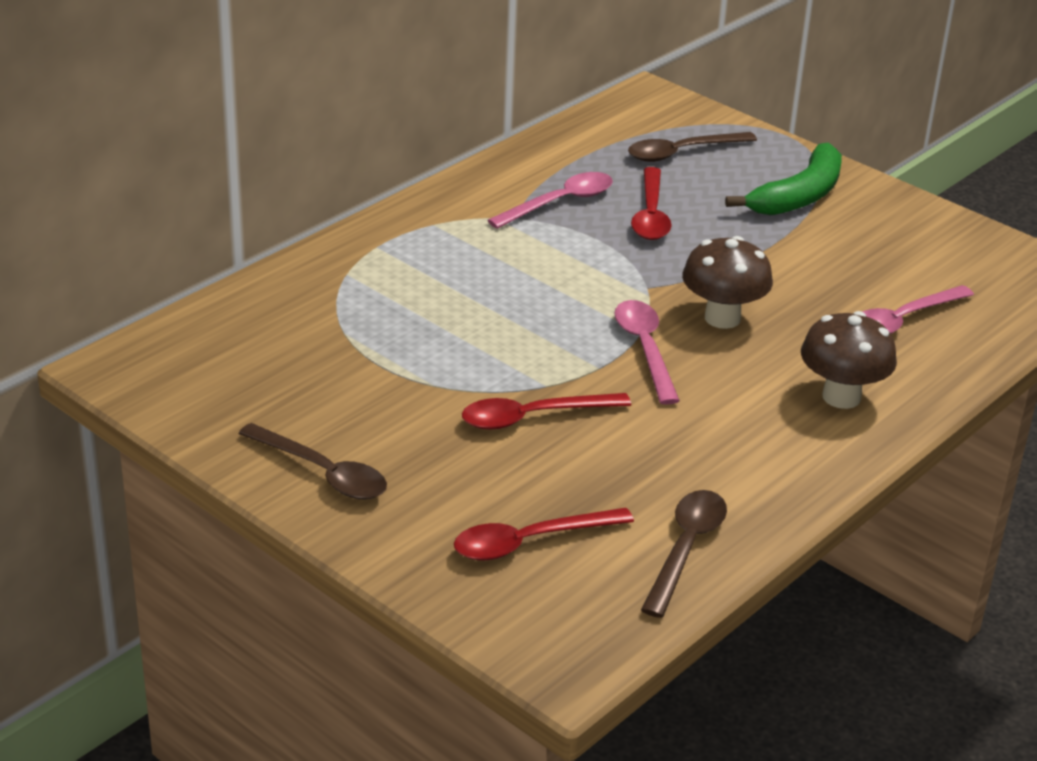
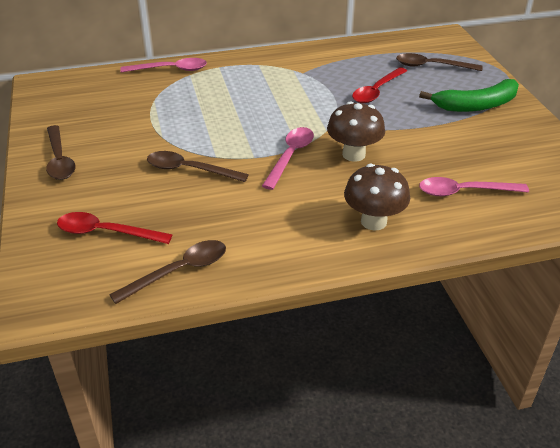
camera: 35 degrees right, 5 degrees up
(533, 417) = (189, 170): red spoon -> brown spoon
(560, 203) = (334, 72): pink spoon -> pink spoon (170, 70)

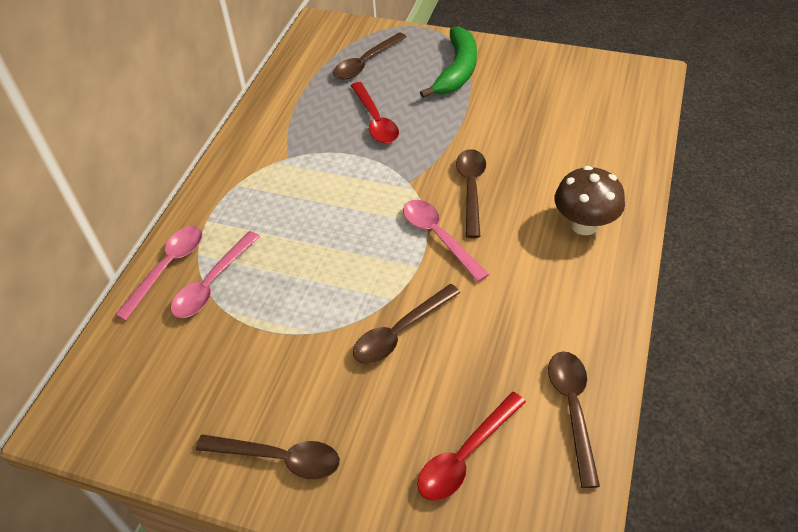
camera: 55 degrees left, 10 degrees up
(353, 154) = (471, 189): brown mushroom -> brown spoon
(464, 192) = (579, 146): pink spoon -> pink spoon (212, 284)

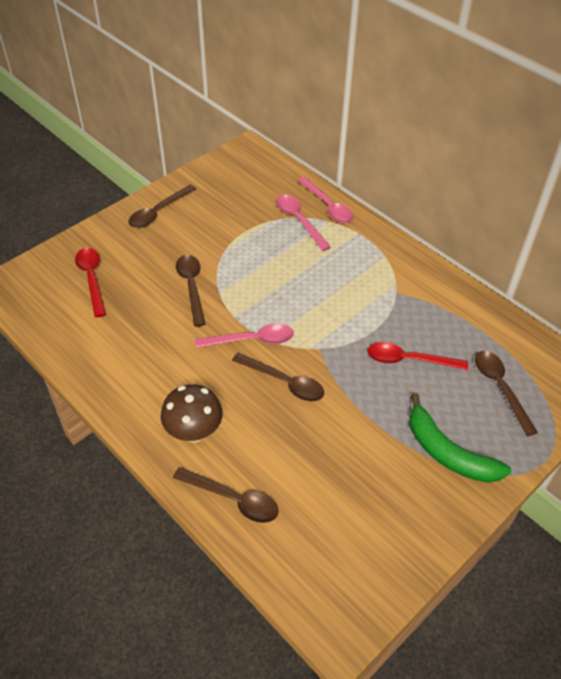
camera: 115 degrees right, 0 degrees up
(572, 409) = (71, 337): brown spoon -> brown spoon (233, 499)

